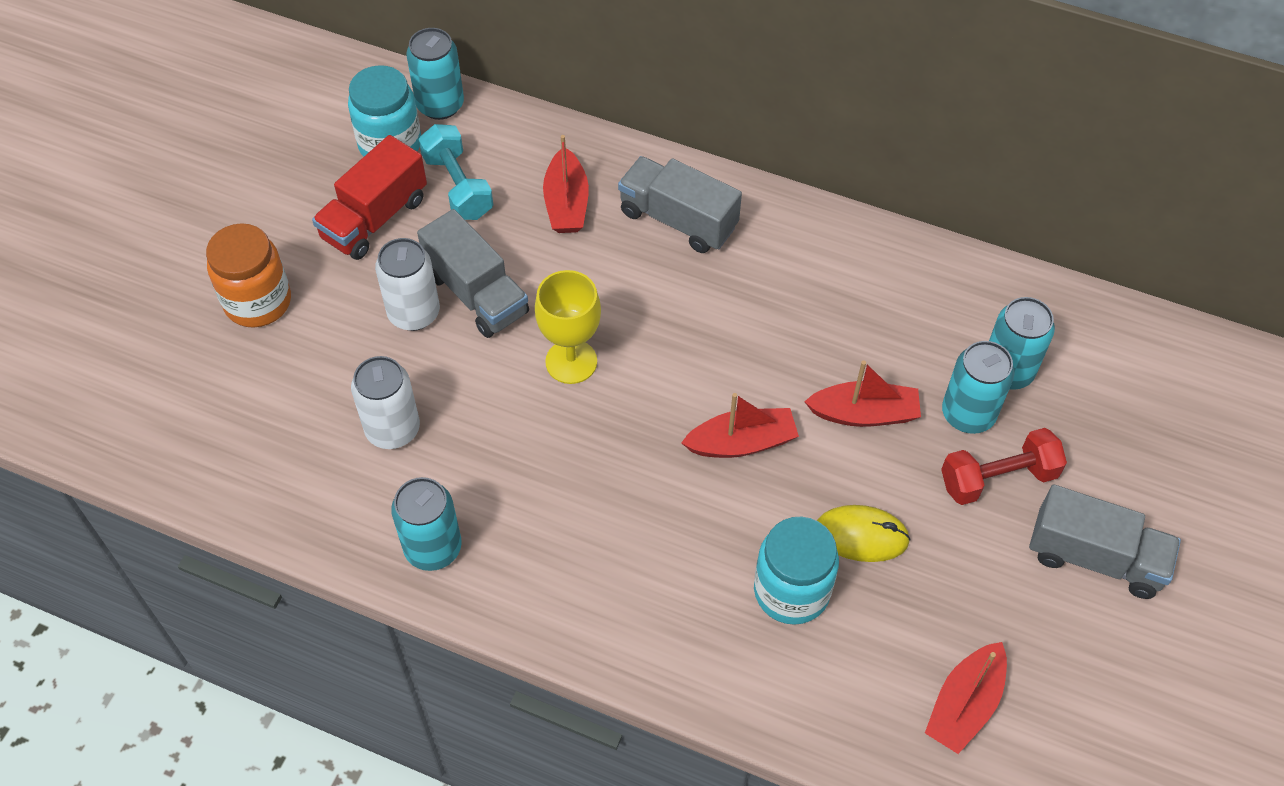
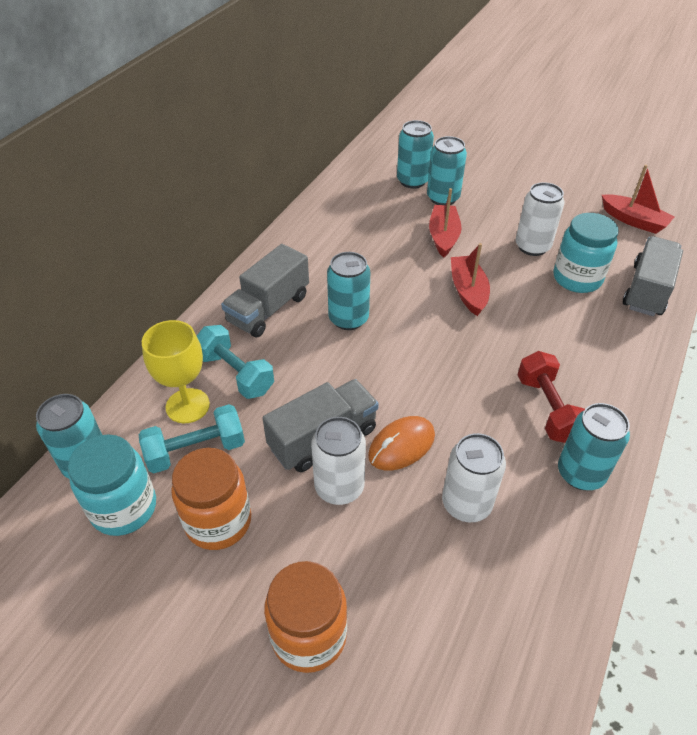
camera: 85 degrees left, 10 degrees down
(374, 218) = (218, 521): red truck -> orange jar
(468, 368) = (401, 445): none -> orange mouse
(566, 203) = (235, 374): red boat -> turquoise dumbbell
(571, 361) = (398, 377): yellow goblet -> yellow goblet (187, 406)
(669, 305) = (348, 319): none -> turquoise can
(861, 536) = (532, 246): yellow mouse -> white can
(998, 478) = (486, 193): red dumbbell -> red dumbbell (547, 409)
(1095, 557) = (533, 168): grey truck -> grey truck (647, 290)

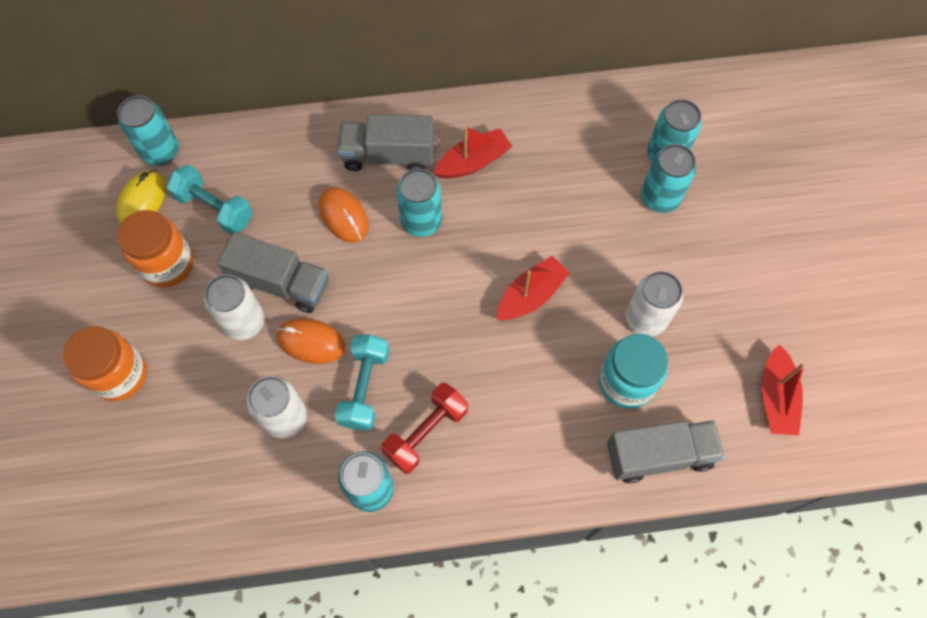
camera: 55 degrees right, 20 degrees up
(124, 508) = (142, 201): turquoise jar -> yellow mouse
(187, 406) = (250, 173): yellow goblet -> none
(235, 374) = (302, 182): turquoise dumbbell -> turquoise dumbbell (365, 388)
(297, 363) = (344, 216): none -> orange mouse
(443, 237) = (596, 232): red boat -> red boat (473, 162)

